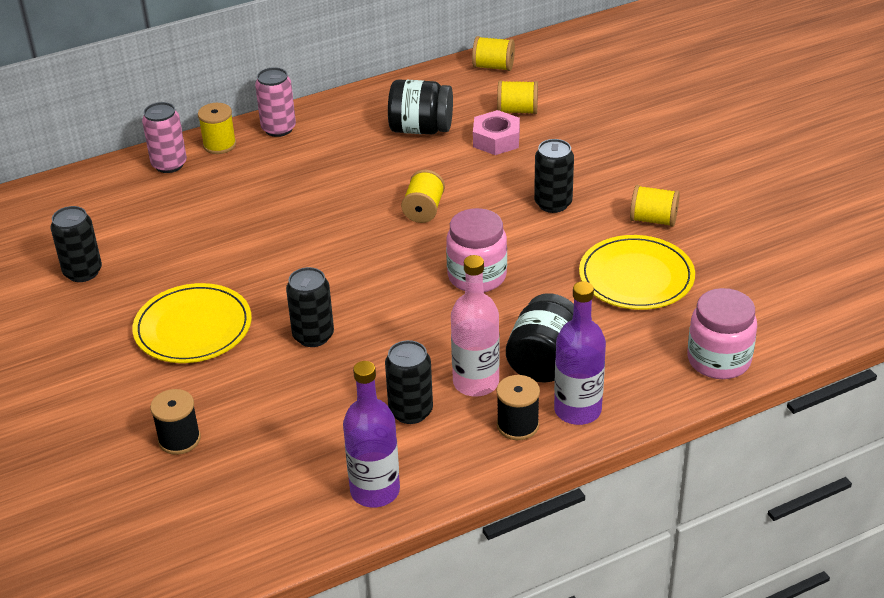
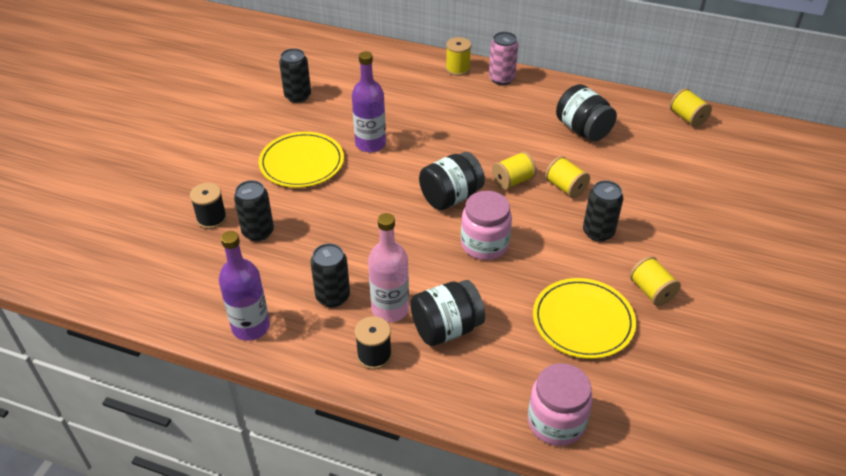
camera: 45 degrees right, 5 degrees up
(169, 164) = (417, 64): pink can -> none
(313, 336) = (349, 212): black can -> black can (258, 232)
(389, 259) = (450, 197): none -> black jar
(496, 140) = (621, 166): pink nut -> none
(517, 111) = (662, 156): yellow spool -> yellow spool (565, 187)
(577, 410) = (420, 376): purple bottle -> purple bottle (370, 144)

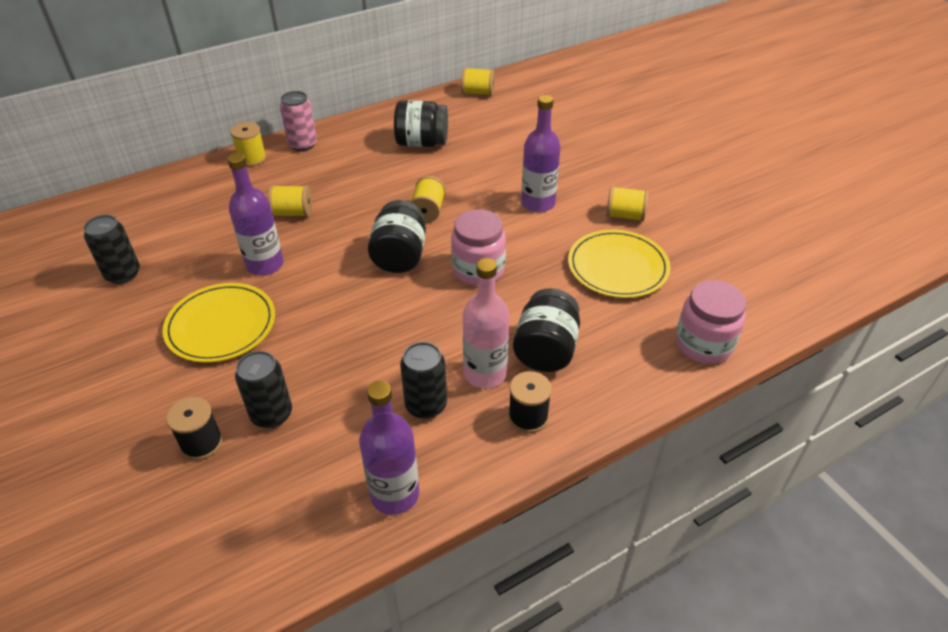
camera: 50 degrees left, 0 degrees up
(565, 187) = (471, 189): yellow spool -> yellow spool (292, 213)
(598, 232) = (538, 203): black can -> purple bottle

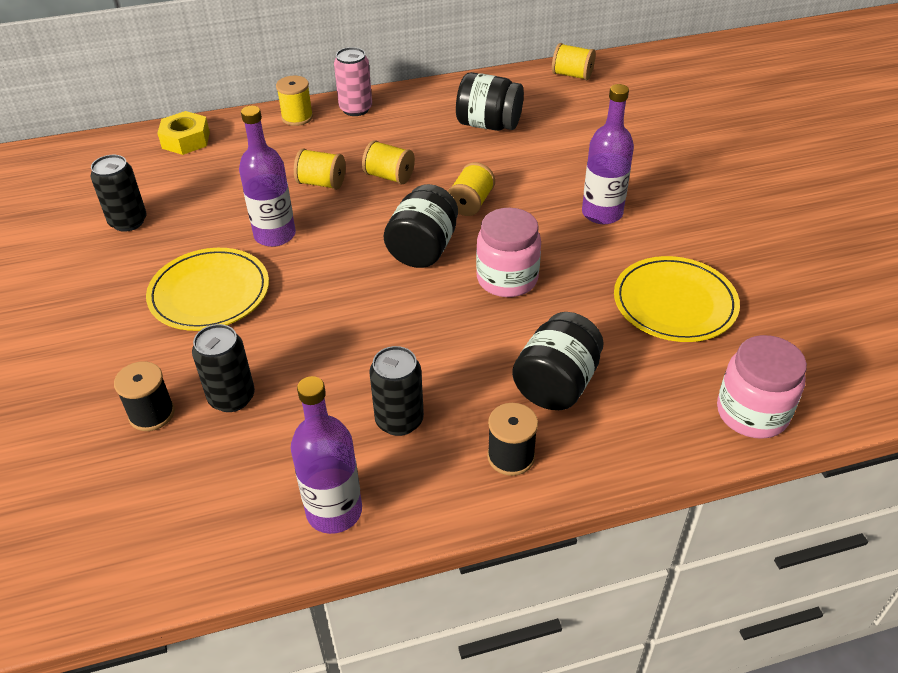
camera: 15 degrees right, 0 degrees up
(155, 192) = (186, 140): none -> yellow nut
(485, 373) = (477, 398): pink bottle -> none
(624, 216) = (703, 243): yellow spool -> yellow spool (389, 176)

